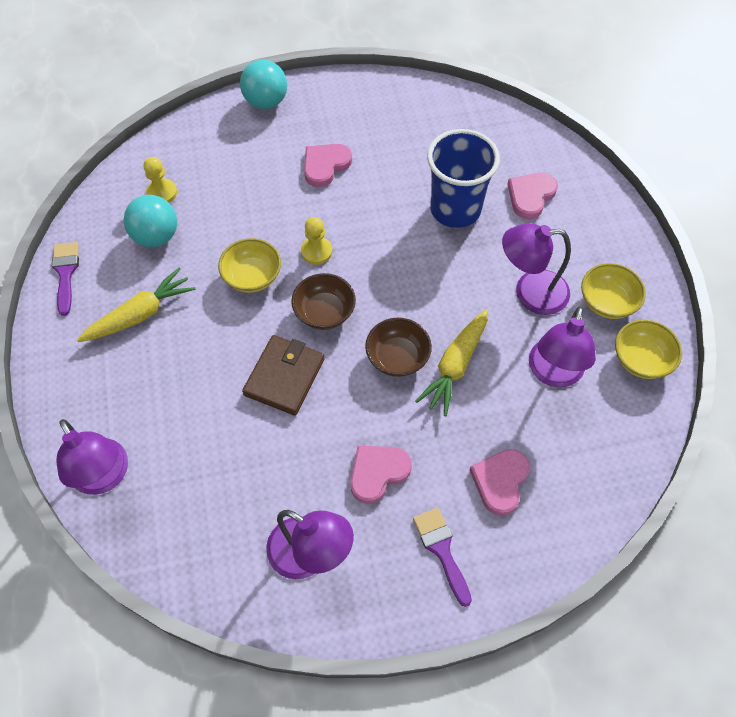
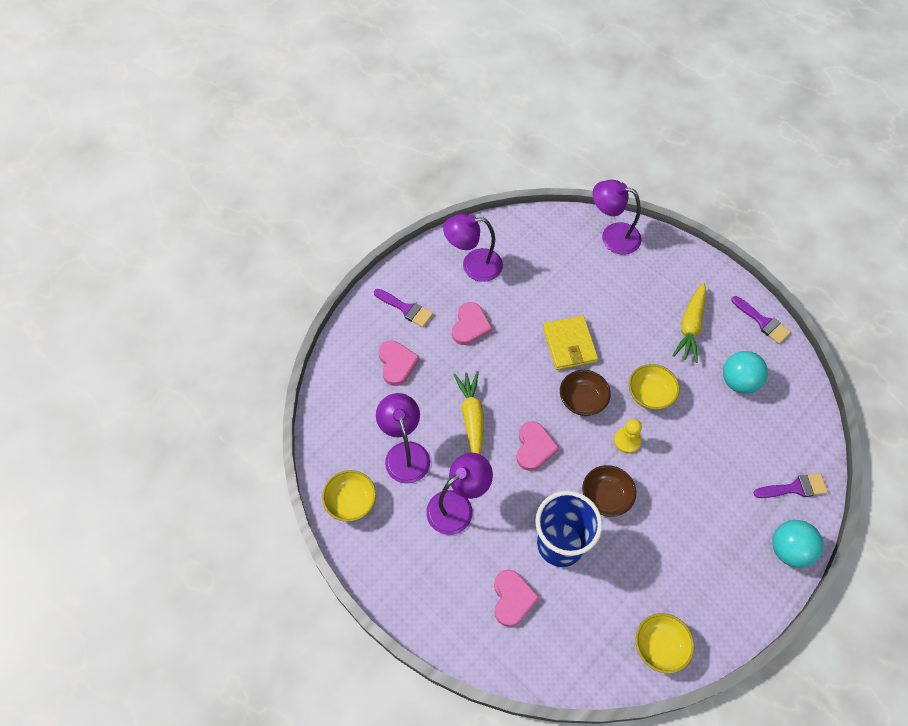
camera: 145 degrees right, 0 degrees up
(162, 193) = (772, 415): yellow pawn -> none
(210, 134) = (795, 488): none -> purple brush
(284, 377) = (569, 344): brown wallet -> yellow wallet
(325, 165) = (687, 518): pink heart -> pink heart (534, 447)
(397, 357) = (512, 400): brown bowl -> brown bowl (606, 497)
(607, 302) = (398, 535): yellow bowl -> yellow bowl (660, 646)

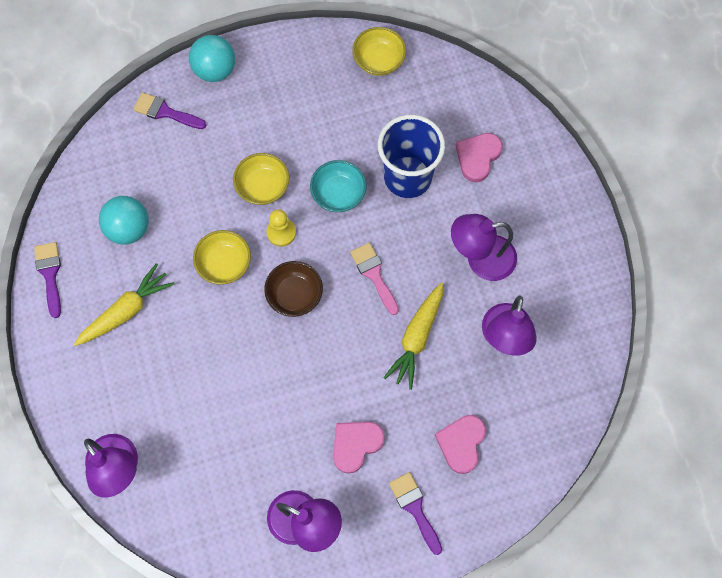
camera: 150 degrees left, 10 degrees up
(351, 502) = (581, 318): yellow bowl -> yellow bowl (263, 187)
(534, 447) = (374, 274): pink heart -> pink brush
(569, 344) = (265, 361): yellow wallet -> none
(606, 497) = (338, 194): brown bowl -> turquoise bowl

